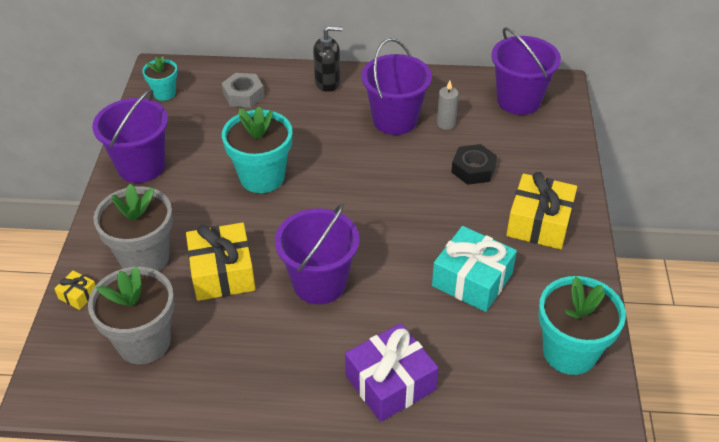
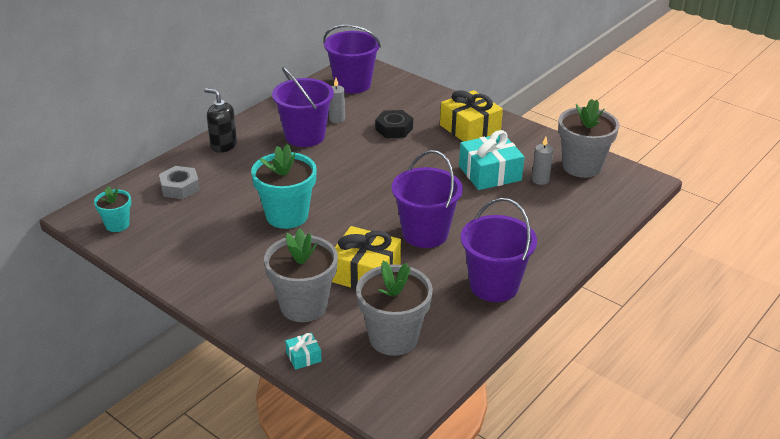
camera: 55 degrees left, 10 degrees down
(78, 295) = (303, 357): yellow gift -> turquoise gift
(141, 166) = (193, 270): purple bucket -> purple bucket (494, 285)
(328, 82) = (223, 145): black soap dispenser -> black soap dispenser turned 90 degrees counterclockwise
(390, 383) = (542, 241): purple gift -> none
(503, 327) = (540, 180): none -> grey candle
(569, 352) = (582, 166): turquoise flower pot -> grey flower pot

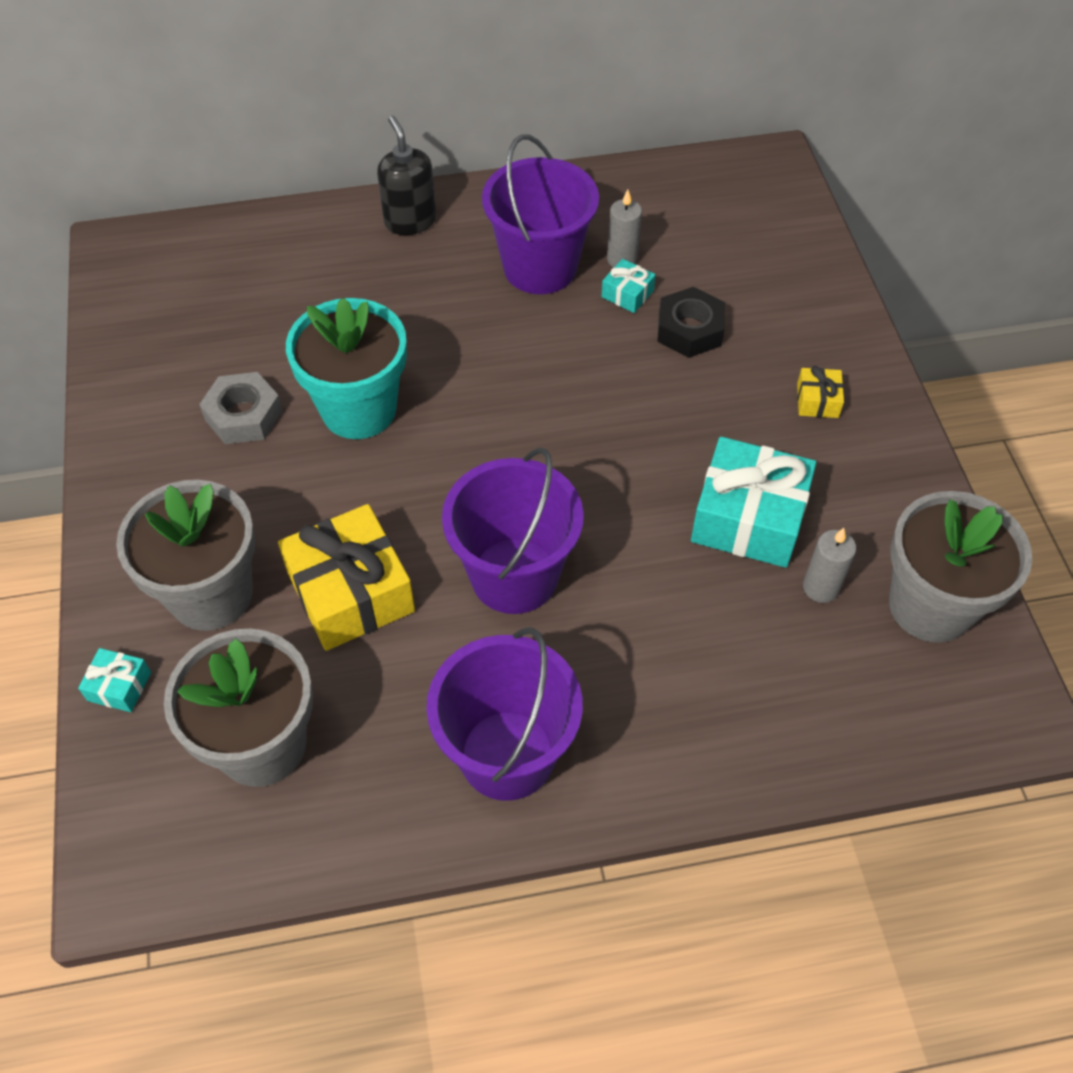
camera: 40 degrees right, 20 degrees up
(117, 225) = (141, 289): turquoise flower pot -> none
(180, 187) = (278, 268): grey nut -> grey nut (243, 415)
(352, 84) = (720, 199): purple bucket -> none
(354, 129) = (627, 294): none -> turquoise gift
(470, 128) = (817, 401): yellow gift -> yellow gift, size x0.46

